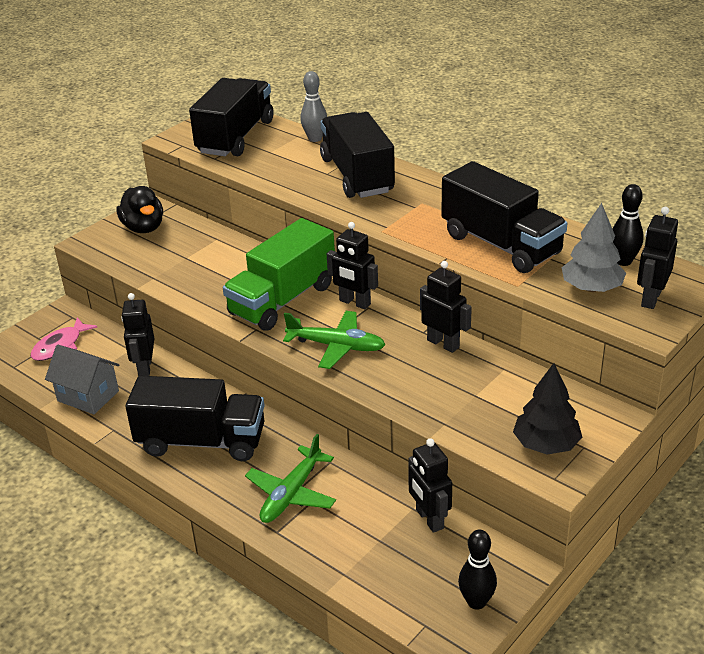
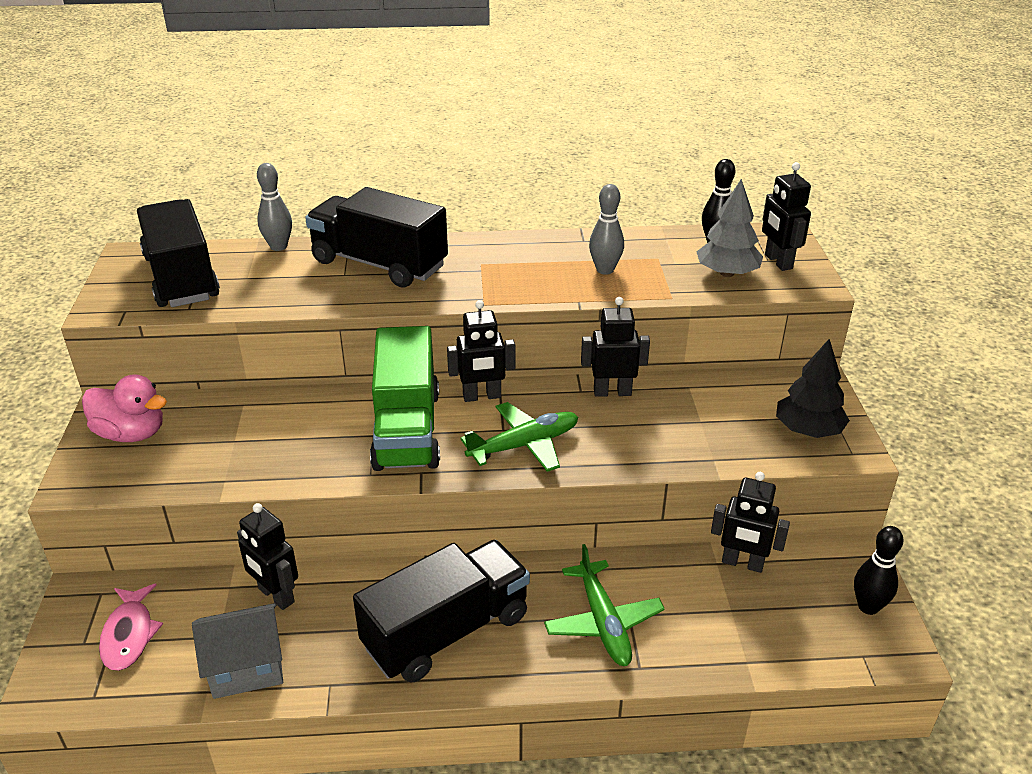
camera: 45 degrees left, 0 degrees up
(143, 228) = (131, 433): black duck -> pink duck
(501, 244) = (605, 270): black truck -> grey bowling pin

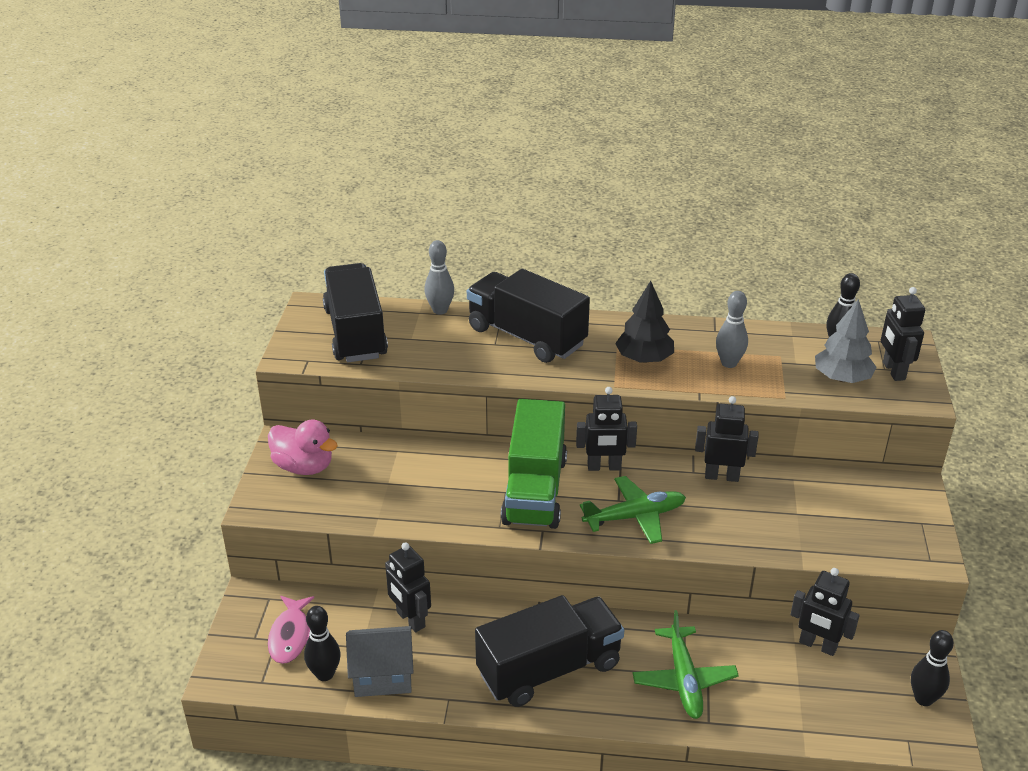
camera: 10 degrees right, 0 degrees up
(174, 676) = (325, 674): none -> black bowling pin
(808, 430) = (894, 533): black tree -> black tree (644, 359)

